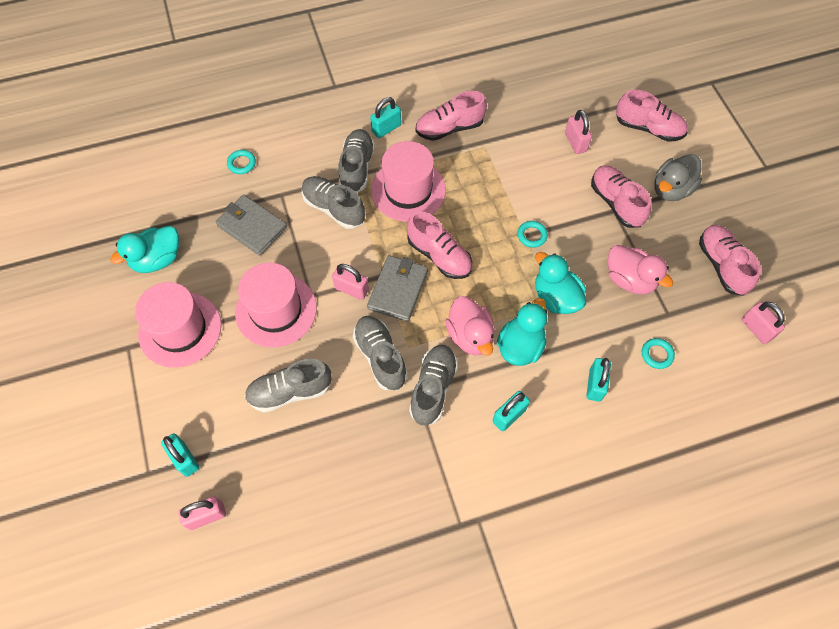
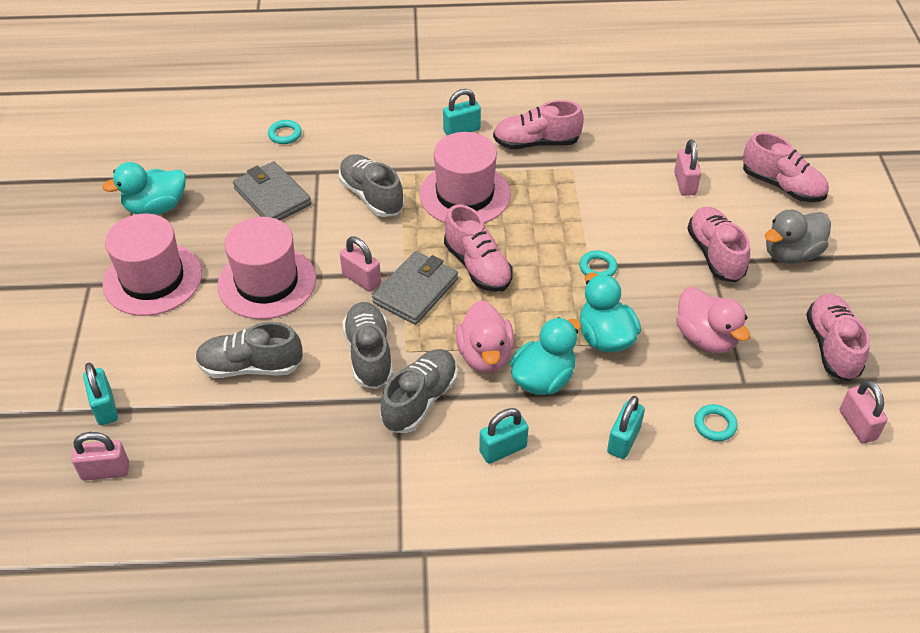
camera: 15 degrees right, 15 degrees down
(357, 168) = (413, 162): grey shoe -> none

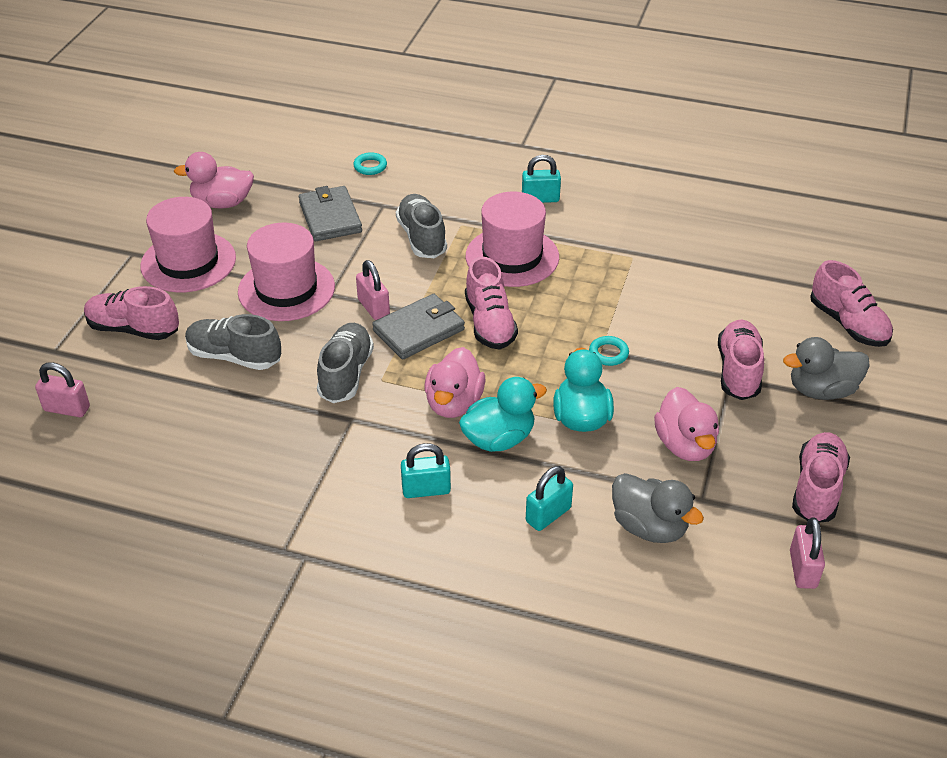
camera: 20 degrees right, 5 degrees down
(105, 407) = (93, 357): turquoise padlock -> none
(156, 207) = (222, 203): turquoise duck -> pink duck
(420, 400) = (371, 426): grey shoe -> none
(536, 143) = (609, 226): pink shoe -> pink shoe (133, 329)
(684, 184) = (742, 298): pink padlock -> none
(714, 425) = (649, 527): turquoise ring -> grey duck

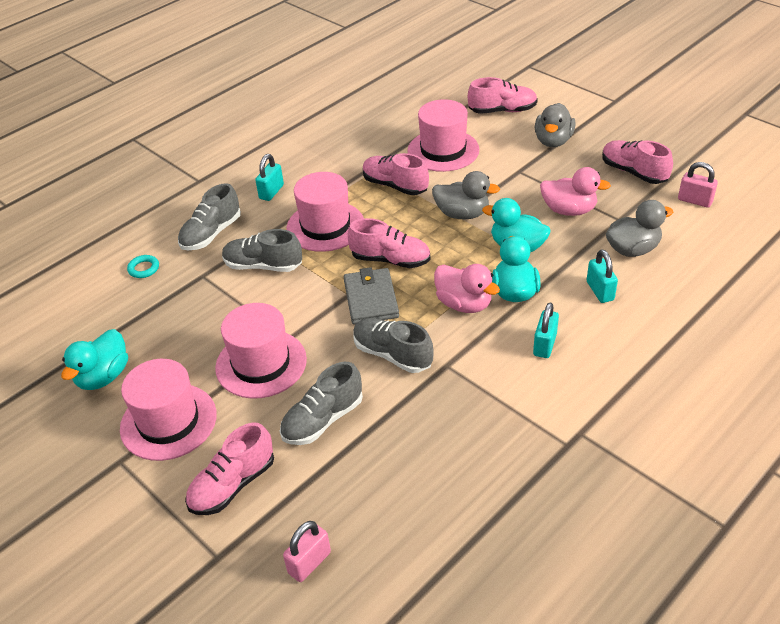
camera: 60 degrees left, 0 degrees up
(222, 203) = (103, 376): pink duck -> turquoise duck
(330, 217) = (189, 311): grey wallet -> none
(373, 308) = (325, 317): pink padlock -> none
(446, 186) = (211, 234): none -> grey shoe
(608, 353) = (462, 214): turquoise ring -> grey duck
(718, 299) = (443, 150): none -> pink hat
(738, 371) = (515, 166): pink shoe -> pink shoe (395, 185)

